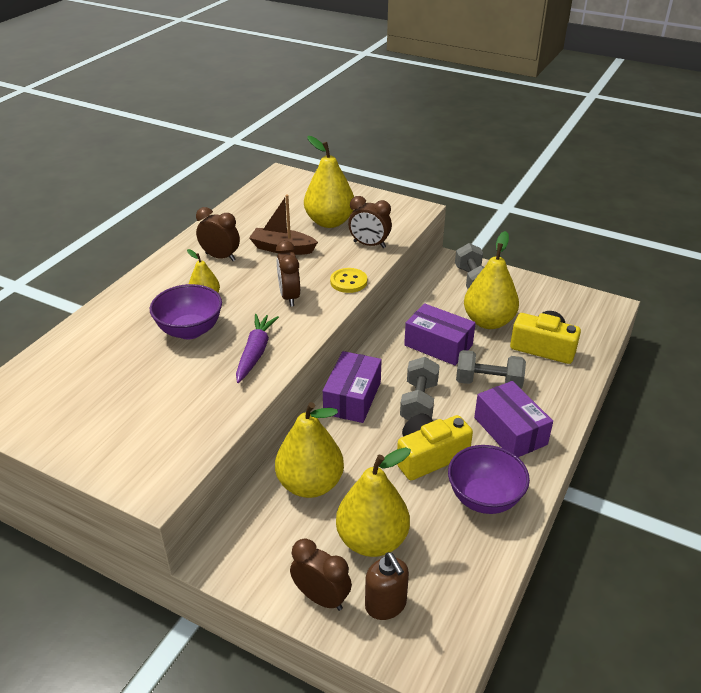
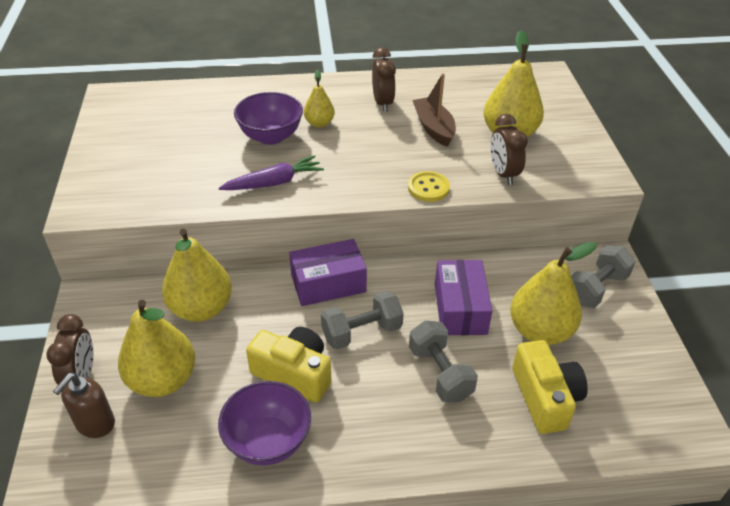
camera: 55 degrees right, 5 degrees up
(289, 297) = (368, 165): brown clock -> none
(510, 431) = (381, 423): purple box -> none

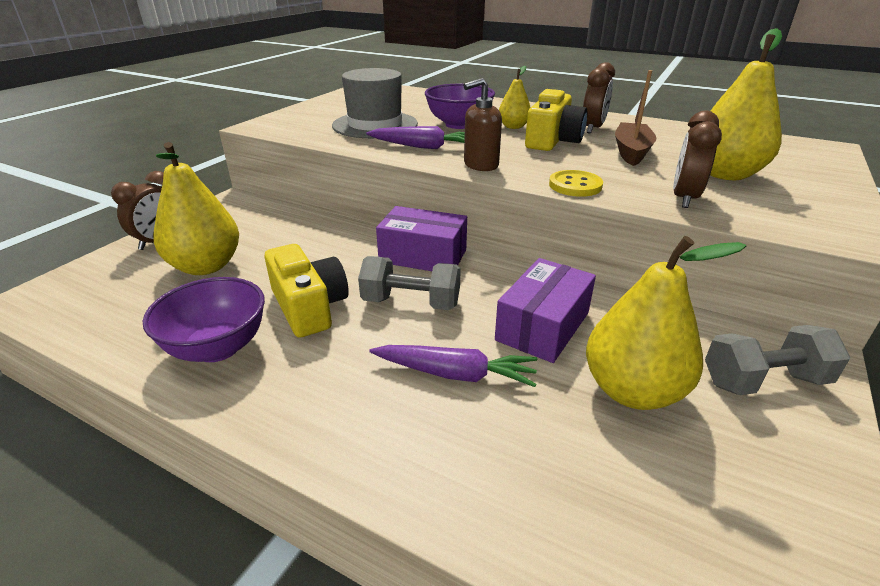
camera: 35 degrees right, 10 degrees down
(95, 424) = (124, 272): brown soap dispenser -> brown soap dispenser (480, 165)
(195, 165) = (375, 125): none -> grey hat
(201, 308) = (297, 234): yellow pear -> none
(440, 373) = (455, 374): grey dumbbell -> purple carrot
(545, 397) = (572, 468): yellow camera -> yellow camera (552, 140)

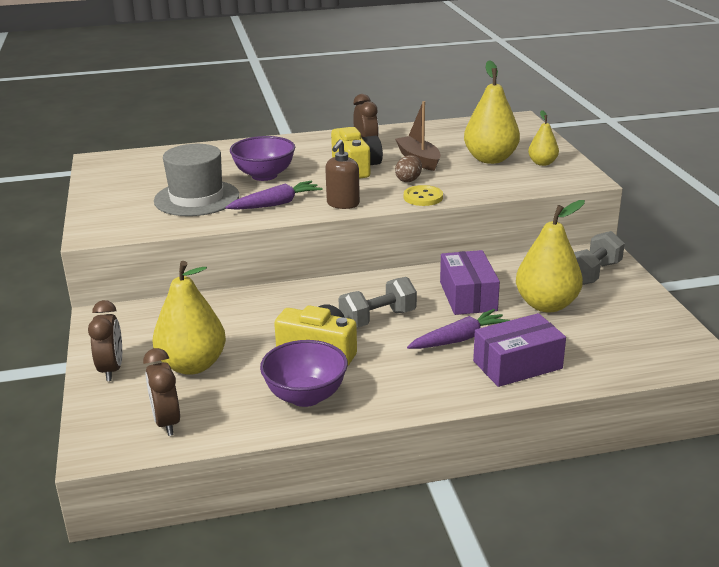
camera: 40 degrees left, 5 degrees down
(423, 256) = (337, 289): purple box -> purple box (517, 365)
(513, 127) = (309, 164): yellow pear -> yellow pear (542, 163)
(588, 165) = (408, 180): none -> brown egg
(684, 198) = (490, 184): brown clock -> brown clock (166, 422)

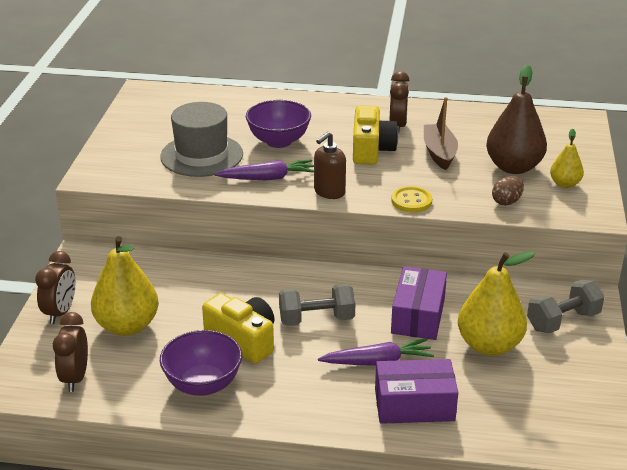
camera: 20 degrees right, 5 degrees up
(408, 180) = (412, 176): brown egg -> brown egg (506, 202)
(490, 159) = (513, 167): yellow pear -> brown pear

